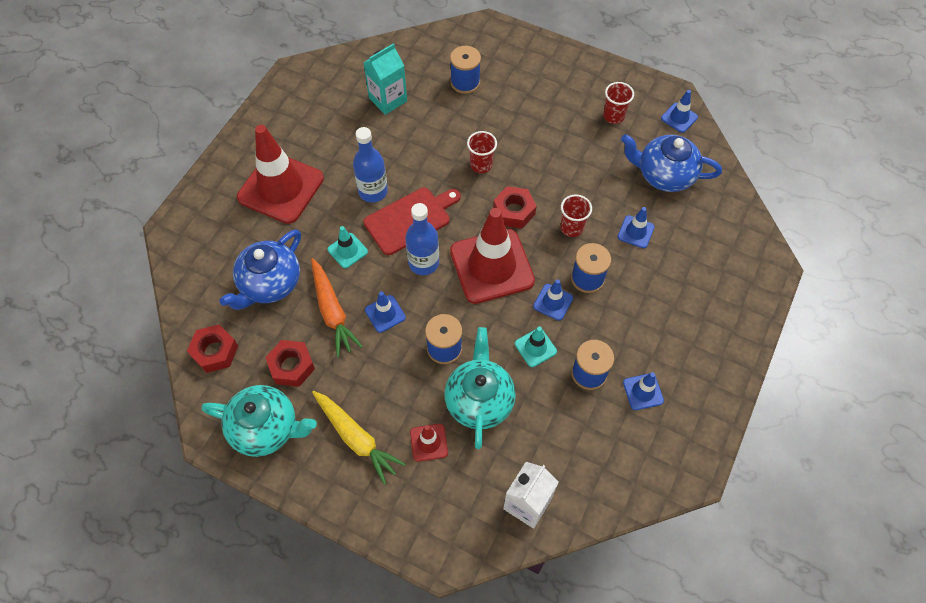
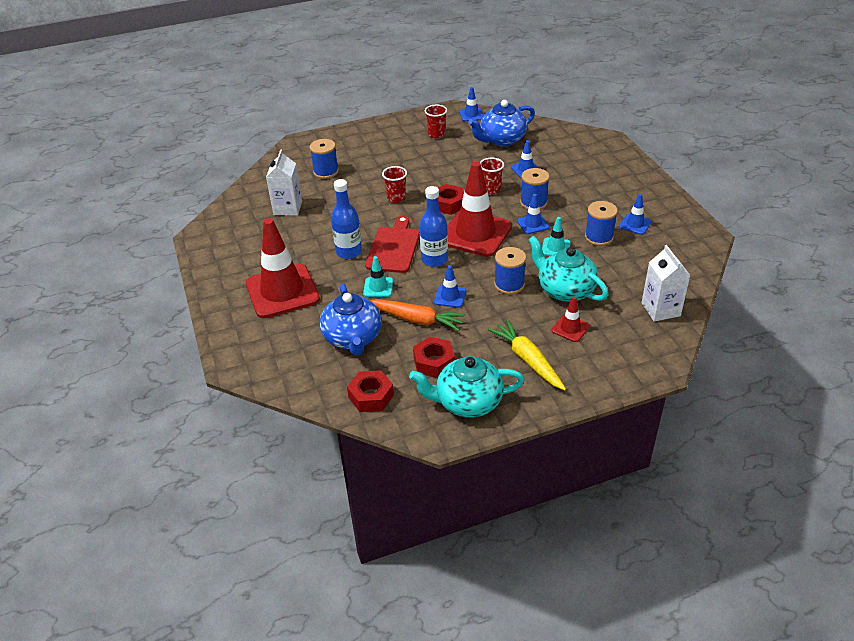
camera: 45 degrees left, 20 degrees down
(266, 428) = (467, 402): turquoise teapot -> turquoise teapot turned 150 degrees counterclockwise
(356, 438) = (528, 360): yellow carrot -> yellow carrot turned 120 degrees counterclockwise
(388, 99) = (288, 208): turquoise carton -> white carton

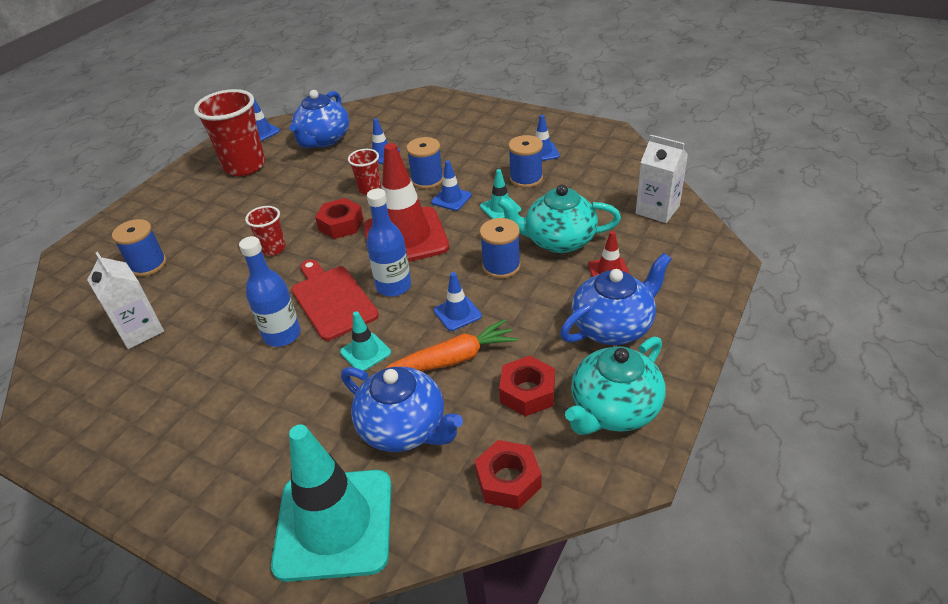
camera: 40 degrees left, 0 degrees up
(275, 359) = (334, 524): none -> turquoise traffic cone
(282, 291) = (246, 432): red traffic cone -> none
(436, 134) = (244, 166): red cup -> red cup, size x1.96
(528, 360) = (613, 326): yellow carrot -> blue teapot

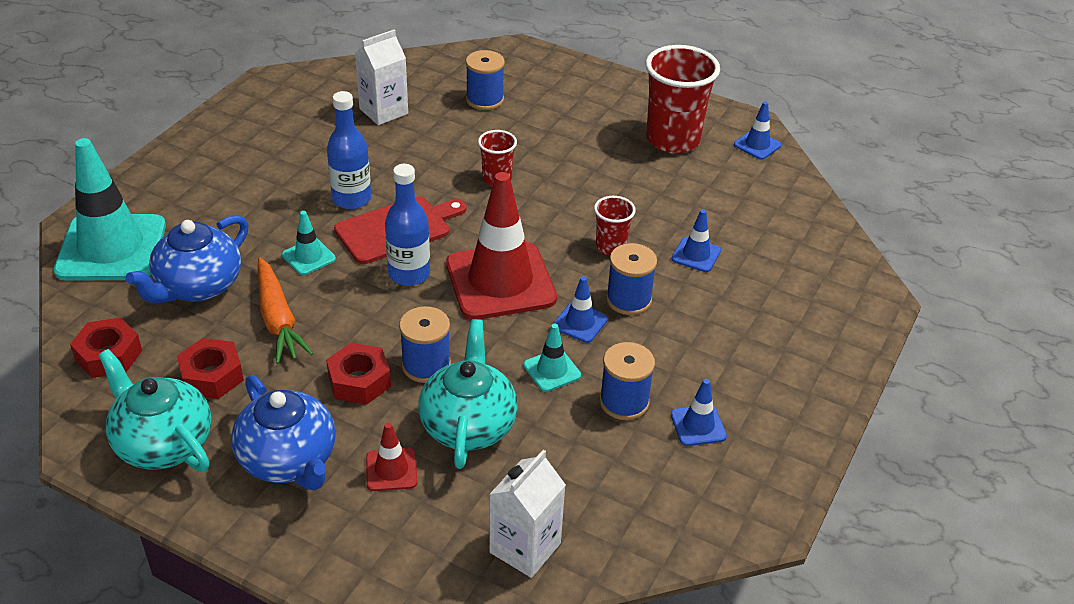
camera: 85 degrees right, 0 degrees up
(323, 140) = (736, 199): blue teapot -> none
(341, 224) = (535, 227): red nut -> red nut (359, 381)
(457, 313) = (349, 325): blue traffic cone -> none

